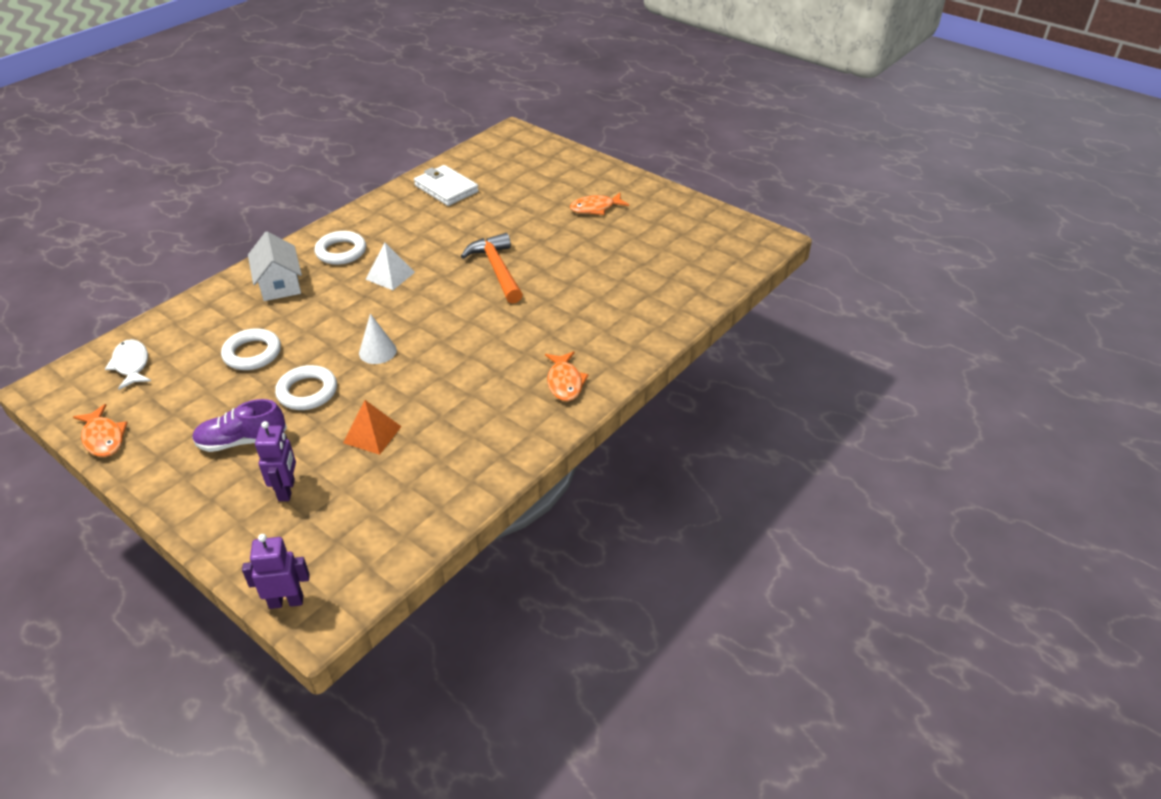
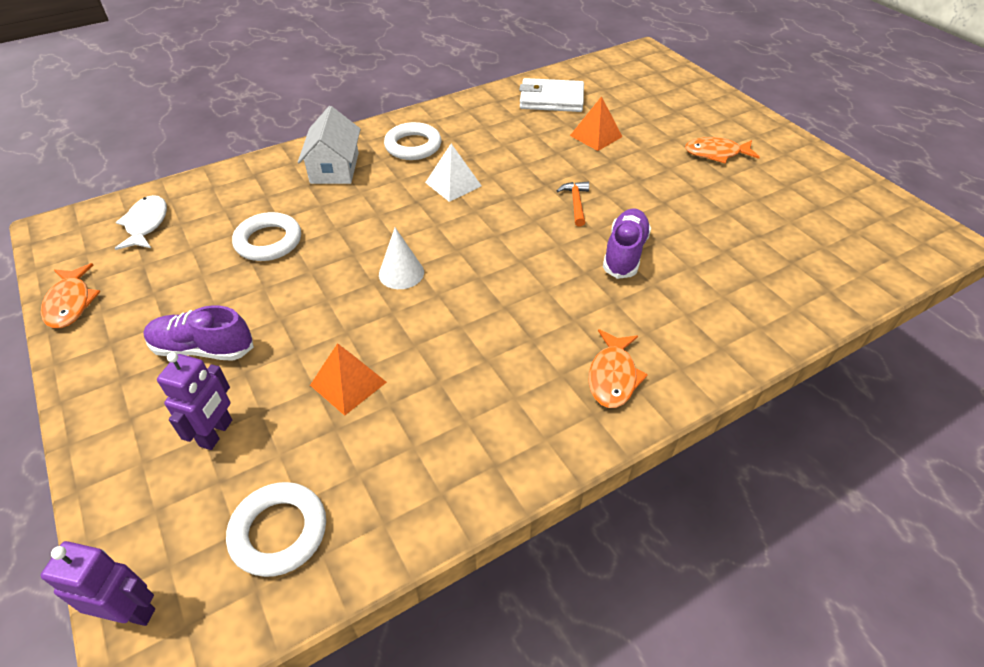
camera: 20 degrees right, 5 degrees up
(307, 392) = (302, 304): white ring -> white ring (279, 532)
(446, 188) = (551, 99): white wallet -> white wallet turned 60 degrees counterclockwise
(495, 213) = (596, 136): none -> orange pyramid
(497, 269) = (576, 203): orange hammer -> orange hammer, size x0.51
(547, 298) = (624, 253): none -> purple shoe

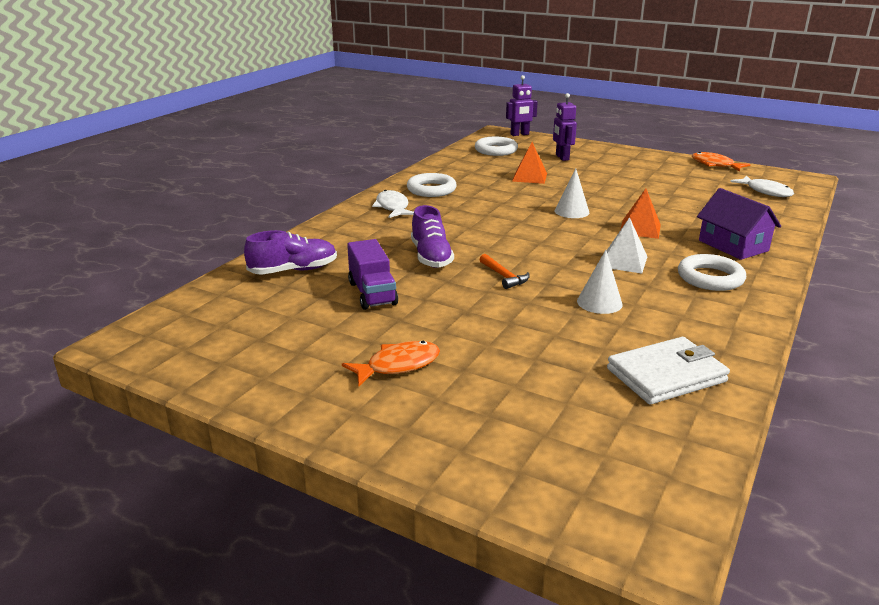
camera: 150 degrees right, 20 degrees down
(203, 349) = (618, 169): purple shoe -> purple shoe (293, 270)
(268, 241) = (679, 203): white ring -> white ring (431, 189)
(335, 168) = (733, 245): white house -> purple house
(527, 154) = (599, 302): none -> white cone
(596, 136) = (555, 343): orange pyramid -> orange pyramid (640, 229)
(613, 376) = (392, 207): orange fish -> white fish
(708, 224) = (372, 293): none -> purple truck

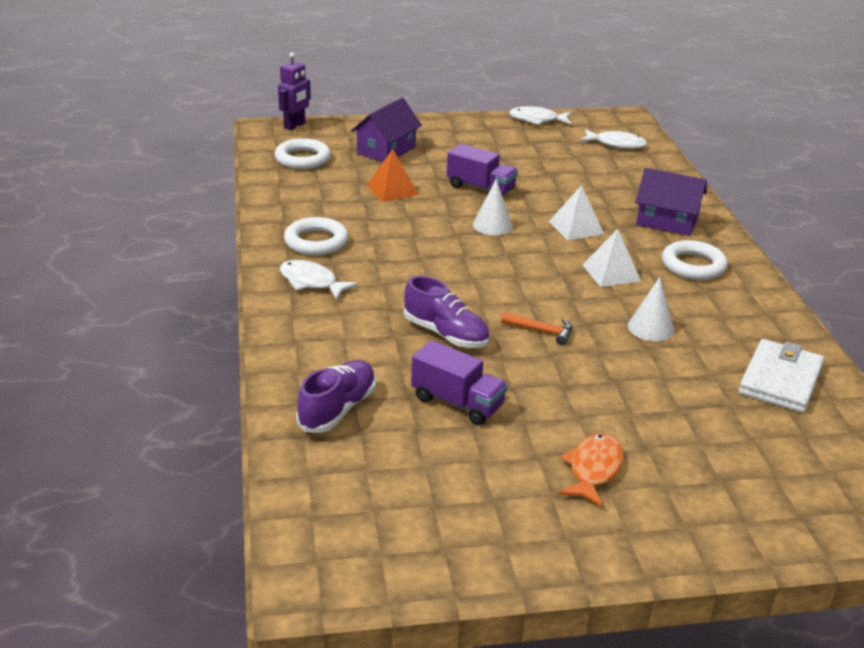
camera: 40 degrees left, 5 degrees up
(562, 157) = (386, 150): purple robot -> purple house
(598, 190) = (480, 188): none -> purple truck
(640, 229) = (576, 227): orange pyramid -> white pyramid
(715, 165) = (537, 120): orange fish -> white fish

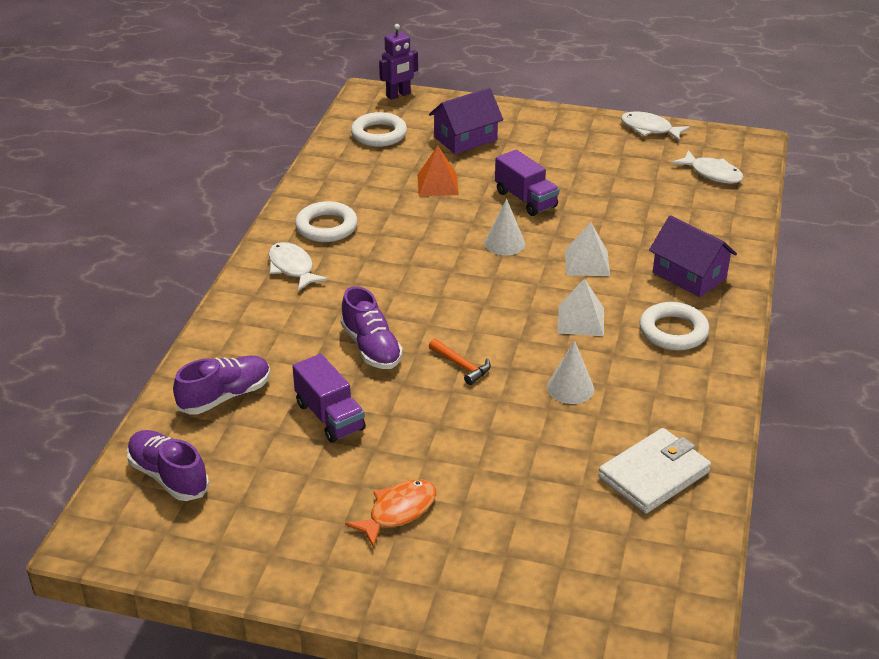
camera: 25 degrees right, 5 degrees up
(339, 499) = (168, 476): none -> purple shoe

